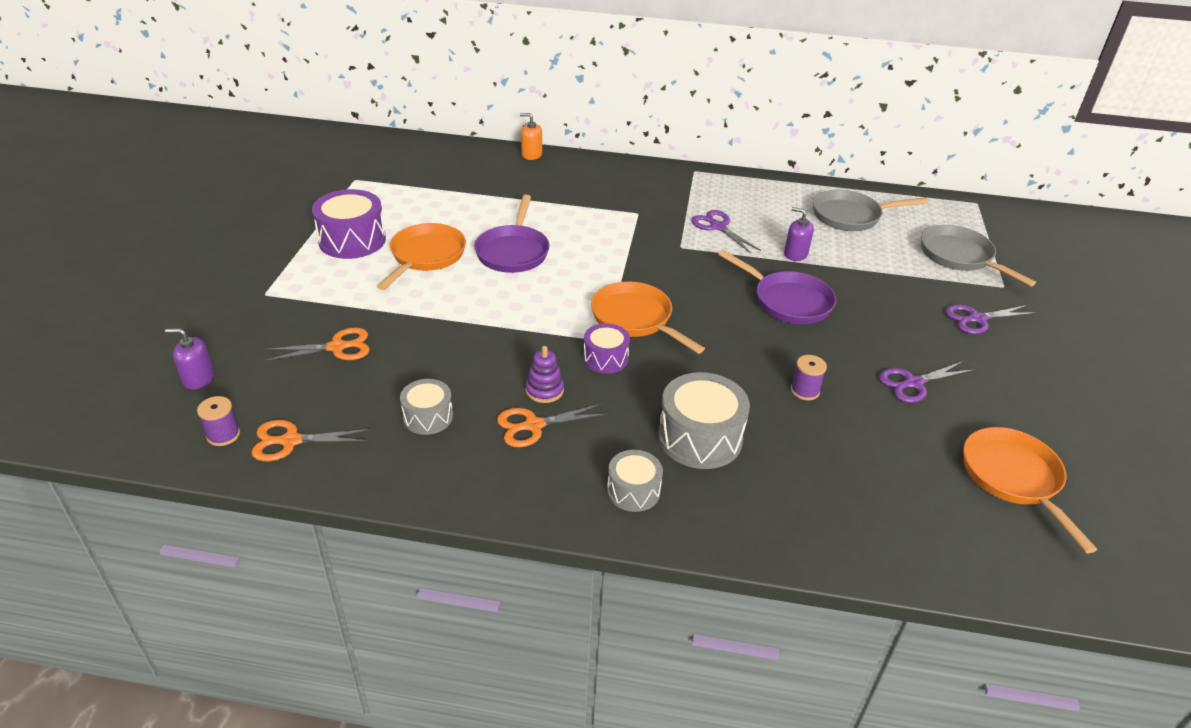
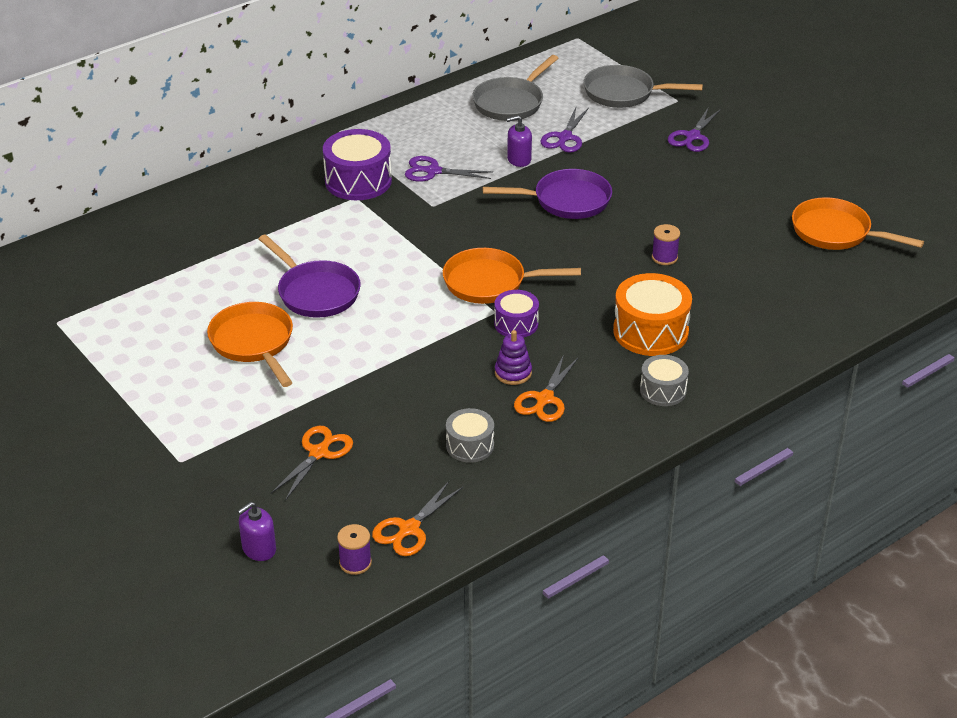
camera: 45 degrees left, 0 degrees up
(352, 240) = (165, 372): purple drum -> purple drum (358, 181)
(531, 155) = (176, 199): orange soap dispenser -> none
(700, 437) = (650, 331): grey drum -> orange drum
(913, 383) = (715, 208): purple scissors -> purple scissors (565, 137)

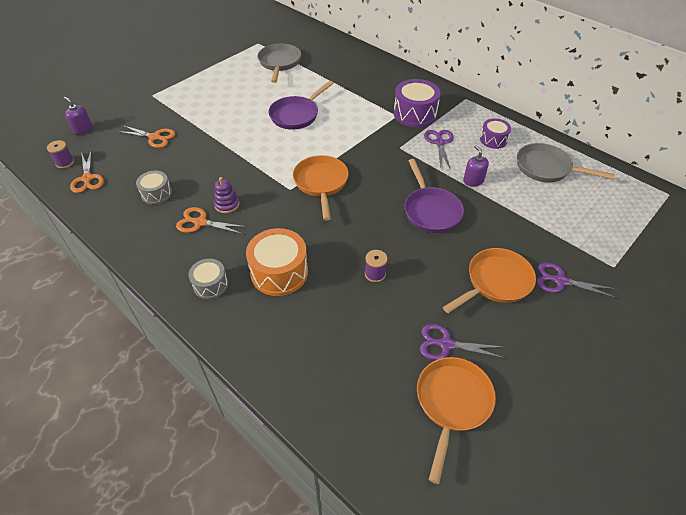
camera: 80 degrees right, 10 degrees up
(254, 343) = (247, 101): orange pan -> orange pan (495, 282)
(409, 529) = (87, 178): orange scissors -> orange scissors turned 135 degrees counterclockwise
(516, 324) = (278, 200): purple drum -> purple drum (493, 140)
(565, 137) = (515, 201): purple scissors -> purple scissors (446, 344)
(623, 93) = (602, 230): grey pan -> grey pan (279, 63)

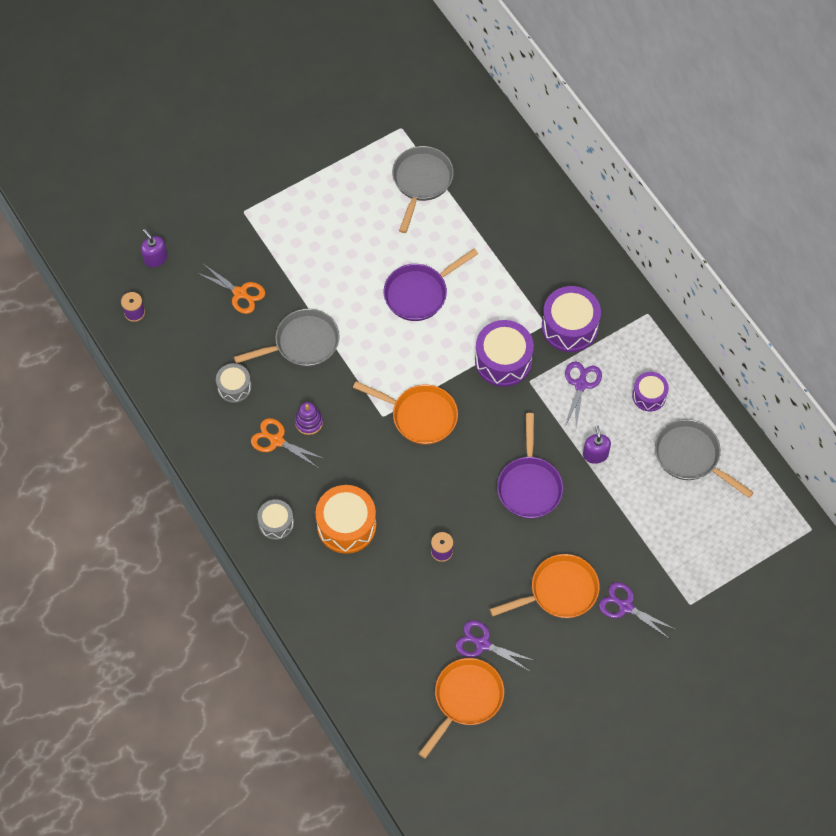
camera: 15 degrees right, 15 degrees up
(87, 178) = (159, 345): orange scissors -> none
(211, 157) = (302, 343): none -> grey pan
(321, 183) = (420, 416): orange pan -> orange pan turned 105 degrees clockwise
(374, 140) = (503, 361): none -> purple drum

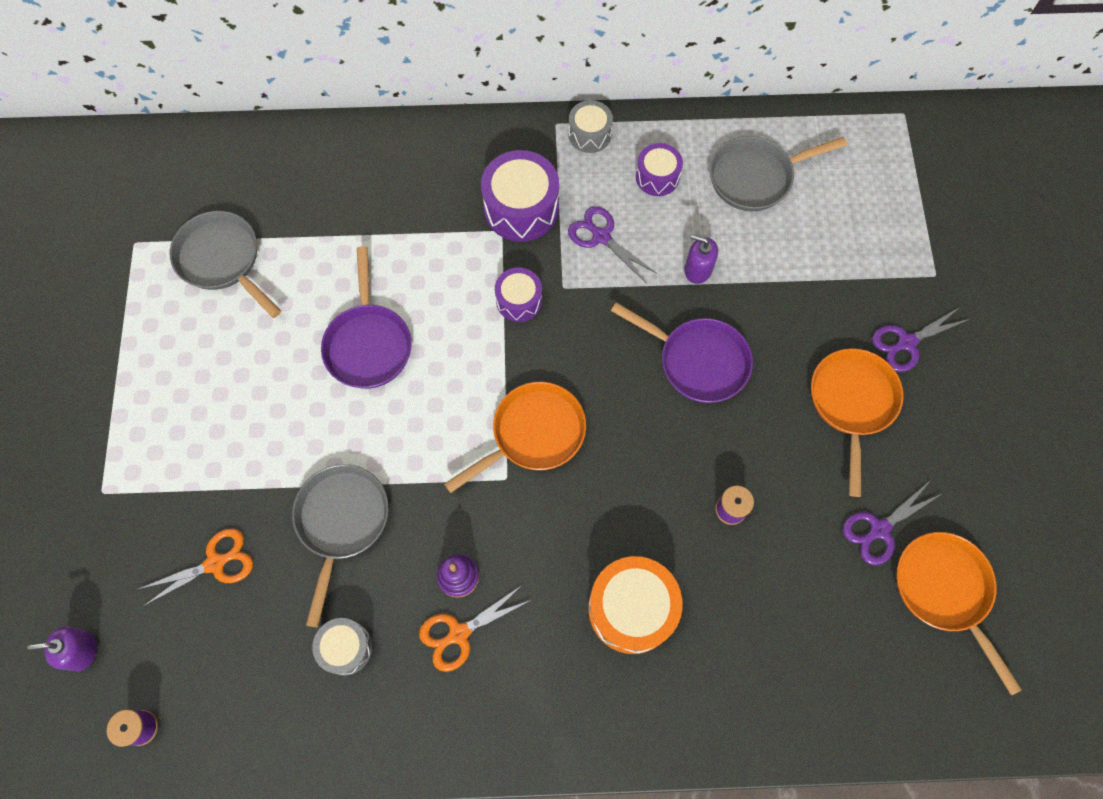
camera: 60 degrees left, 5 degrees up
(276, 523) = (577, 701): grey drum -> grey drum (589, 134)
(503, 361) = (519, 301): purple drum -> purple drum, size x0.59

